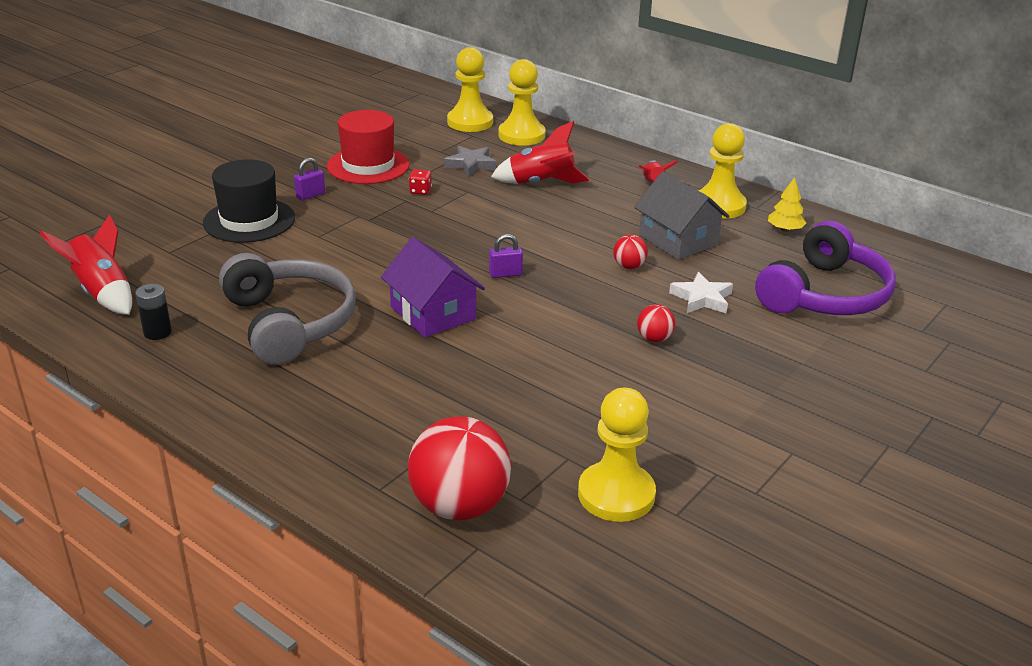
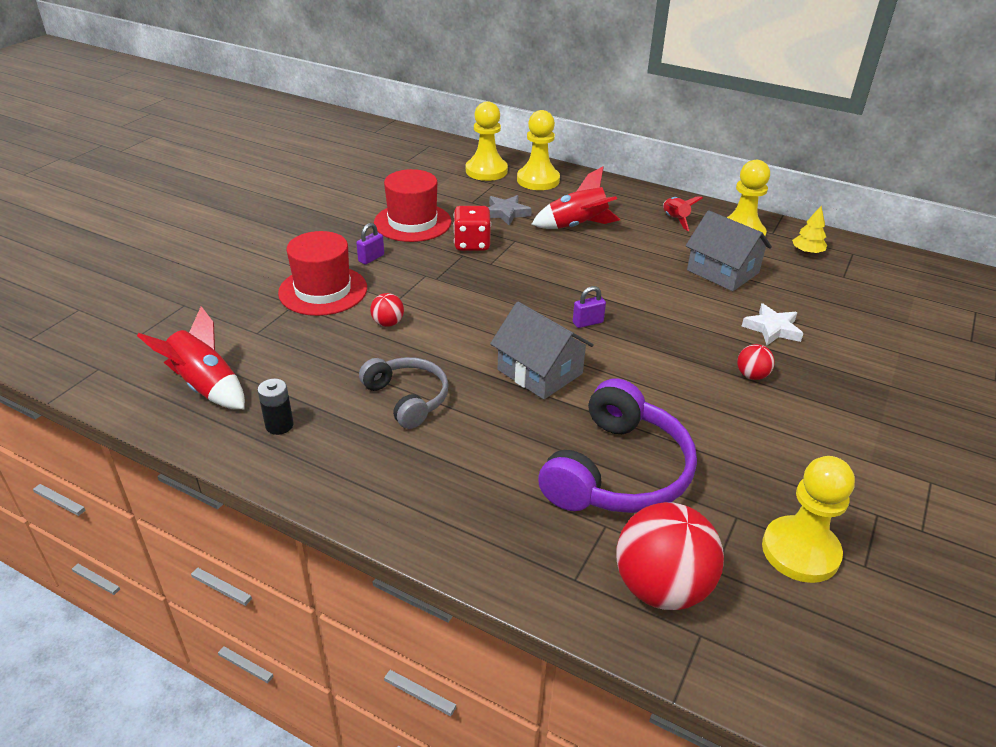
camera: 10 degrees left, 5 degrees up
(249, 220) = (323, 290): black hat -> red hat
(290, 322) = (407, 398): grey headphones -> grey headphones, size x0.62
(420, 191) = (472, 244): red dice -> red dice, size x1.90
(433, 313) = (539, 372): purple house -> grey house
(629, 266) = (693, 303): red ball -> red ball (388, 323)
(824, 295) = (873, 313): purple headphones -> purple headphones (618, 471)

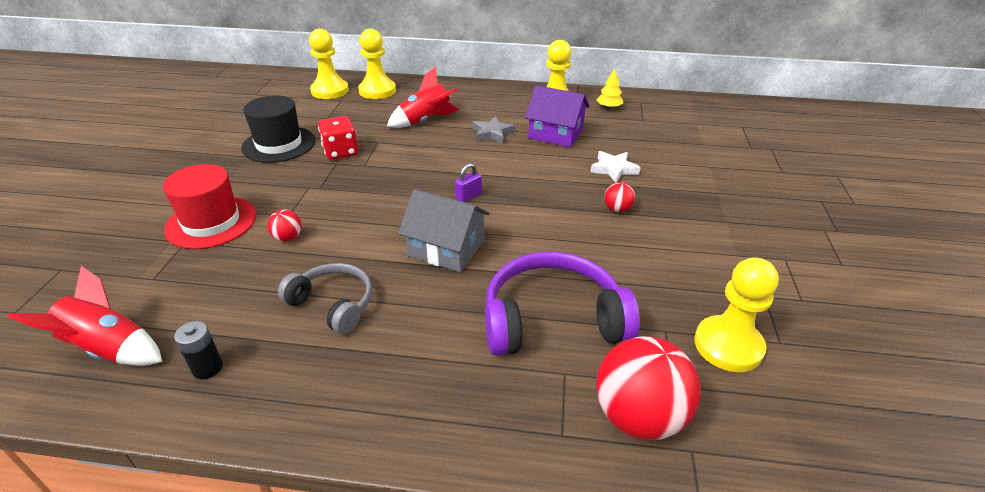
camera: 20 degrees left, 0 degrees up
(371, 258) = (250, 183): purple padlock -> none
(412, 222) = (279, 144): red hat -> black hat
(506, 213) = (361, 121): grey star -> grey star (492, 133)
(618, 471) = (552, 319): purple headphones -> purple headphones turned 105 degrees counterclockwise
(675, 220) = (501, 102): red rocket -> none
(723, 271) = (556, 134): grey house -> purple house

